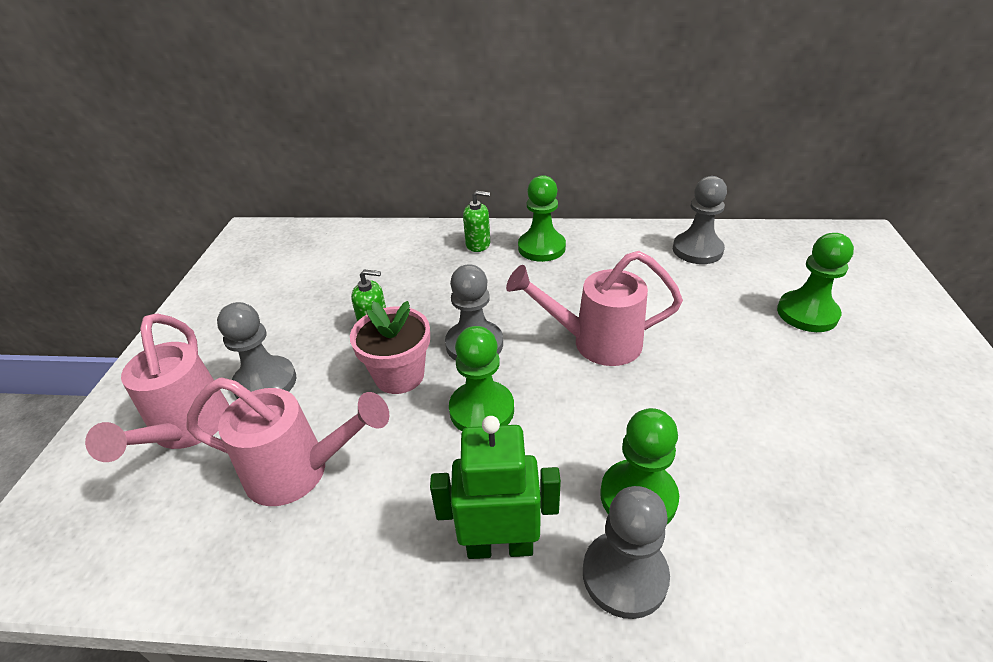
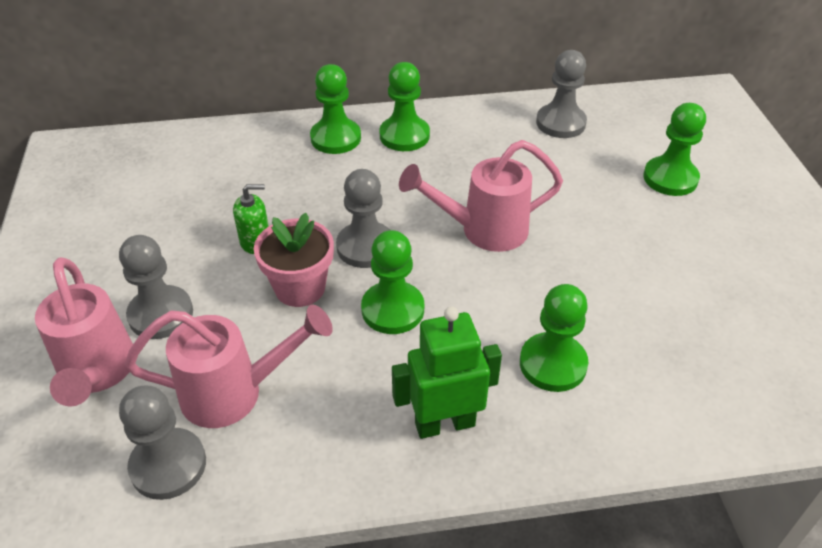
camera: 15 degrees left, 5 degrees up
(478, 244) = (335, 138): green soap dispenser -> green pawn
(624, 575) = (555, 428): grey pawn -> grey pawn (168, 465)

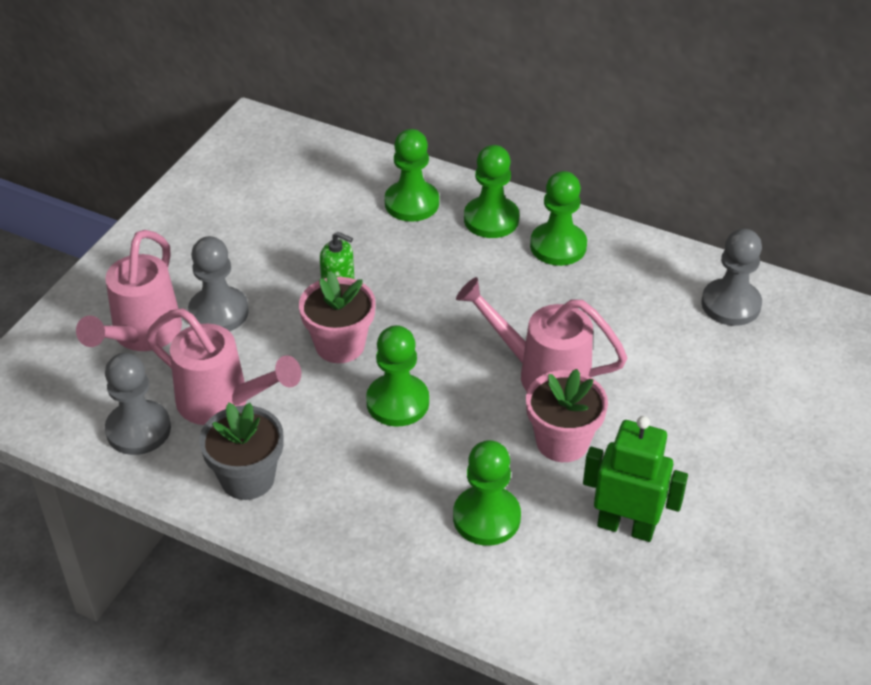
camera: 35 degrees right, 0 degrees up
(319, 449) = (247, 478): none -> grey flower pot
(365, 247) = (424, 336): grey pawn -> none
(444, 424) = (354, 513): green robot -> green robot (626, 526)
(548, 273) = (562, 441): none -> pink flower pot
(670, 178) = (785, 415): green pawn -> green pawn (411, 203)

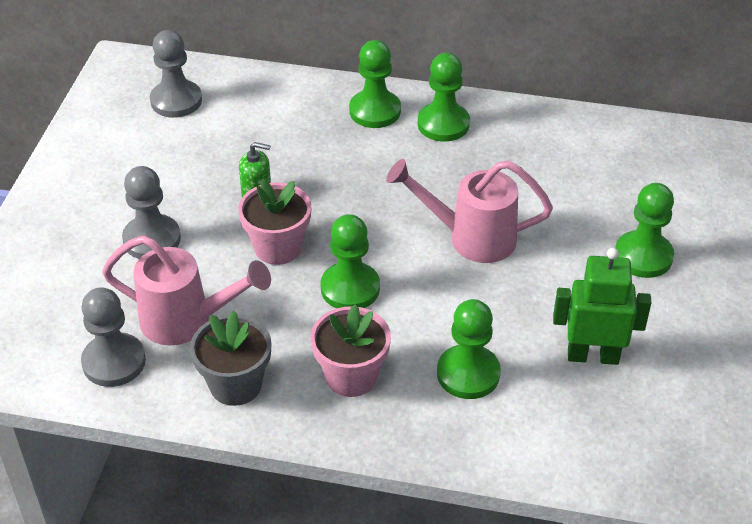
camera: 15 degrees left, 0 degrees up
(141, 336) = (84, 275): pink watering can -> none
(411, 203) = (297, 109): green pawn -> green pawn (643, 256)
(562, 441) = (510, 293): pink flower pot -> pink flower pot (351, 376)
(731, 304) = (611, 148): grey pawn -> grey pawn (176, 101)

